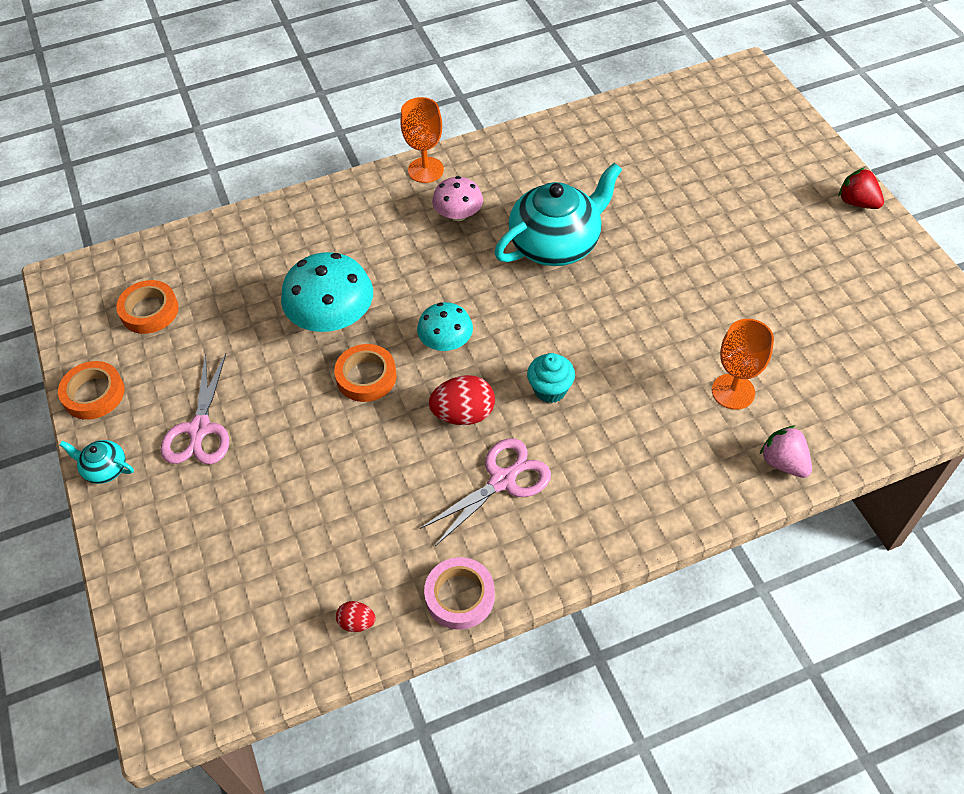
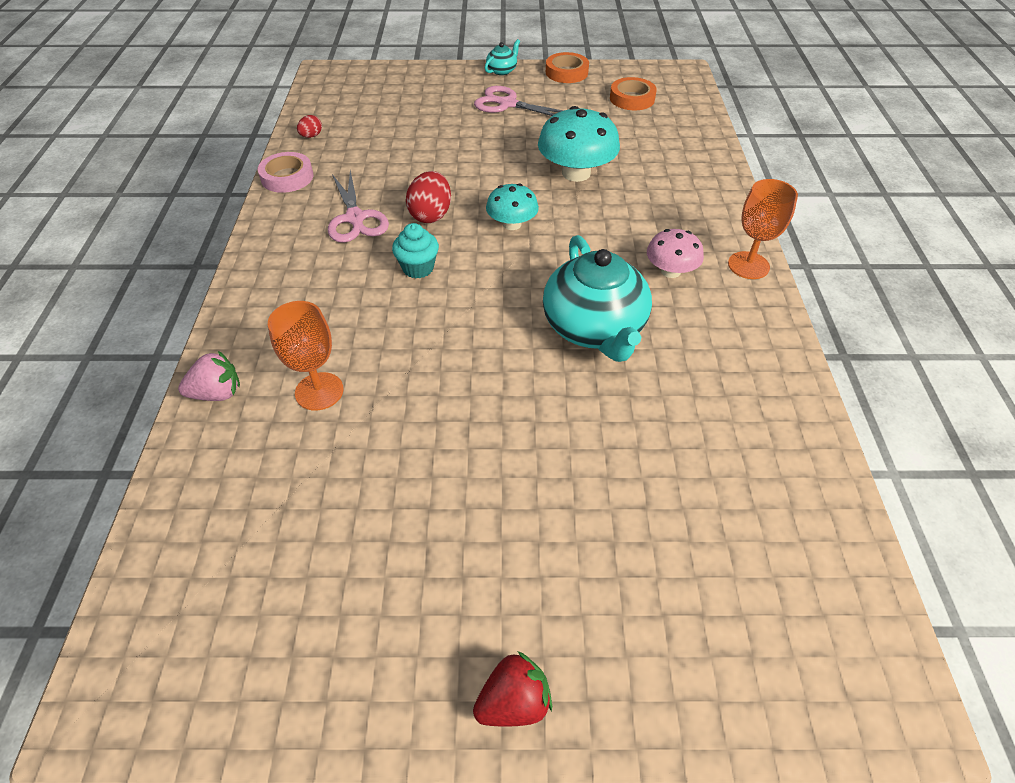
camera: 110 degrees right, 5 degrees down
(366, 376) = (503, 177): orange tape -> none

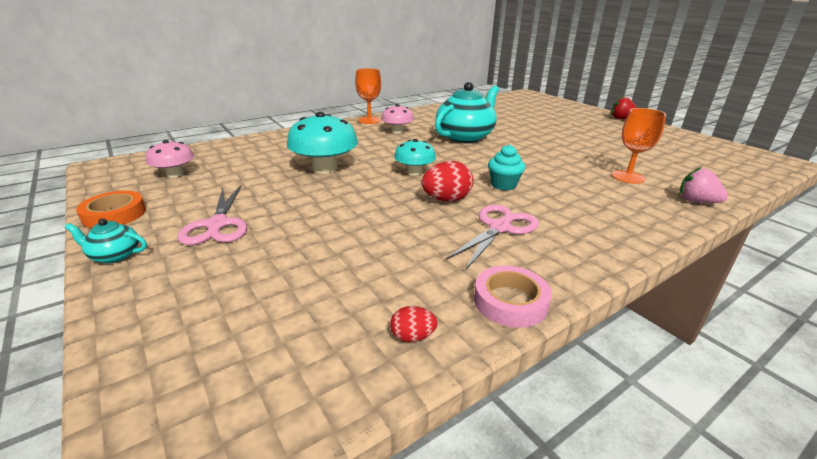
camera: 125 degrees left, 20 degrees down
(632, 99) = (175, 174): orange tape -> pink mushroom

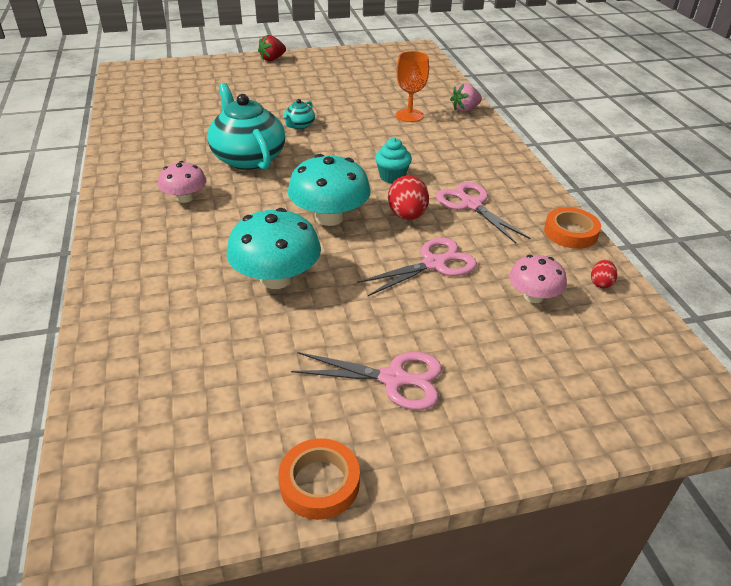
camera: 70 degrees left, 10 degrees up
(114, 255) = (436, 466): turquoise teapot -> turquoise teapot (299, 125)
(175, 174) = (201, 426): pink mushroom -> pink mushroom (533, 296)
(369, 120) = (114, 210): orange goblet -> none
(380, 221) = (434, 264): none -> pink scissors
(414, 172) = (329, 217): turquoise mushroom -> turquoise mushroom, size x1.67
(510, 301) = (570, 232): pink tape -> orange tape

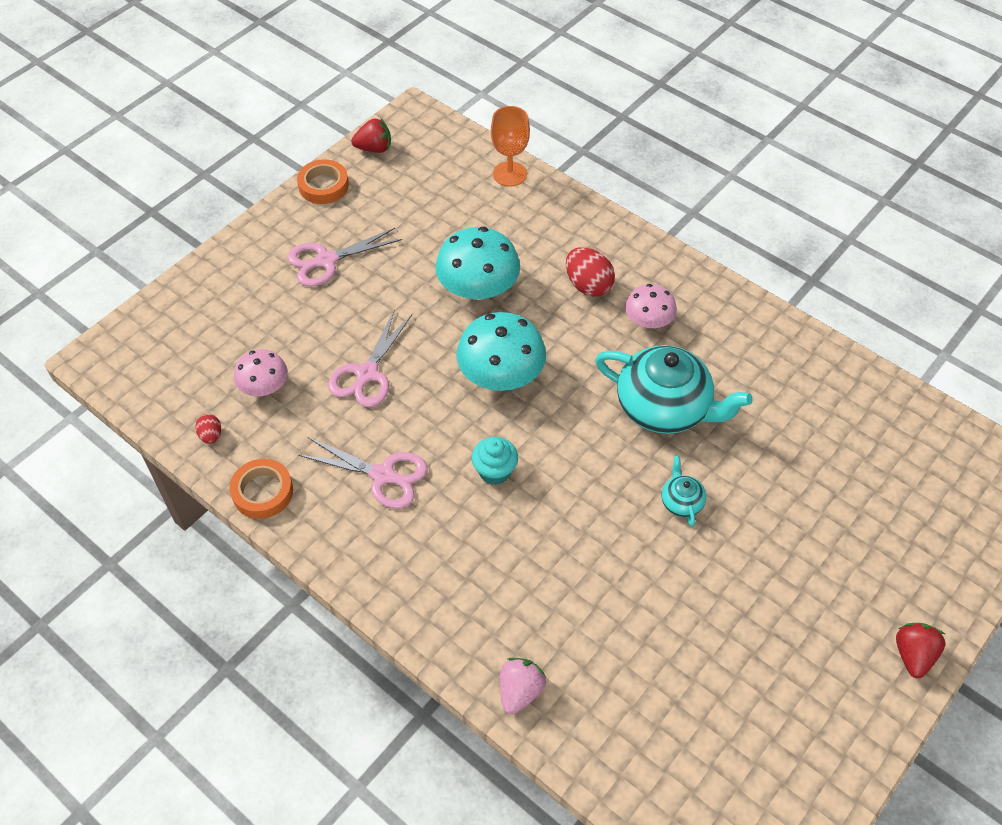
camera: 145 degrees right, 15 degrees up
(202, 504) = (374, 148): none -> red strawberry
(407, 216) = (433, 420): red egg -> red egg (588, 285)
(409, 115) = (578, 619): orange goblet -> orange goblet (509, 174)

